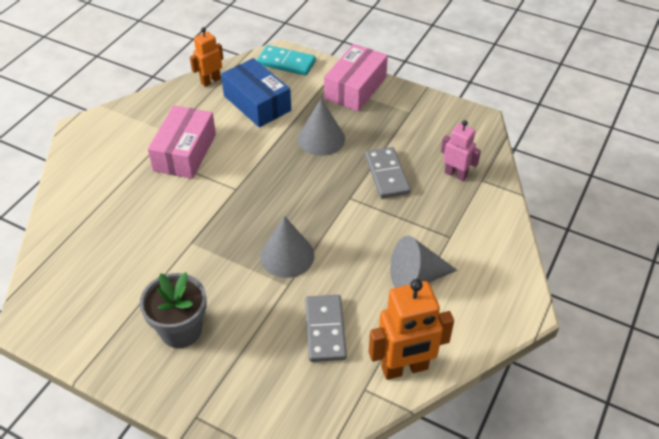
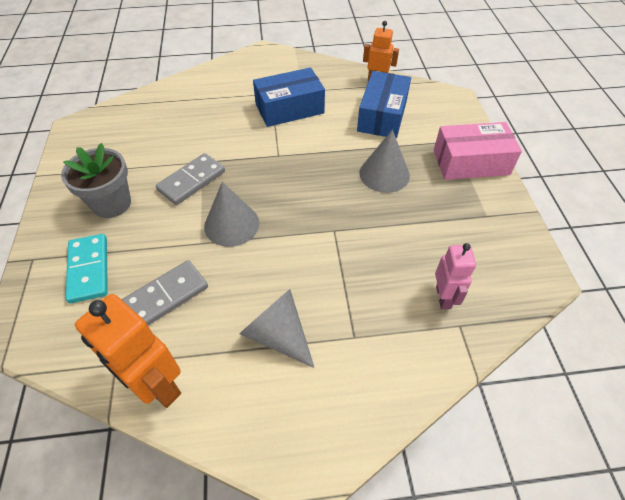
camera: 55 degrees right, 5 degrees up
(185, 152) = (289, 108): pink box -> blue box
(286, 63) = (447, 106): turquoise domino -> turquoise domino (89, 269)
(386, 175) = (387, 241): grey domino -> grey domino (191, 181)

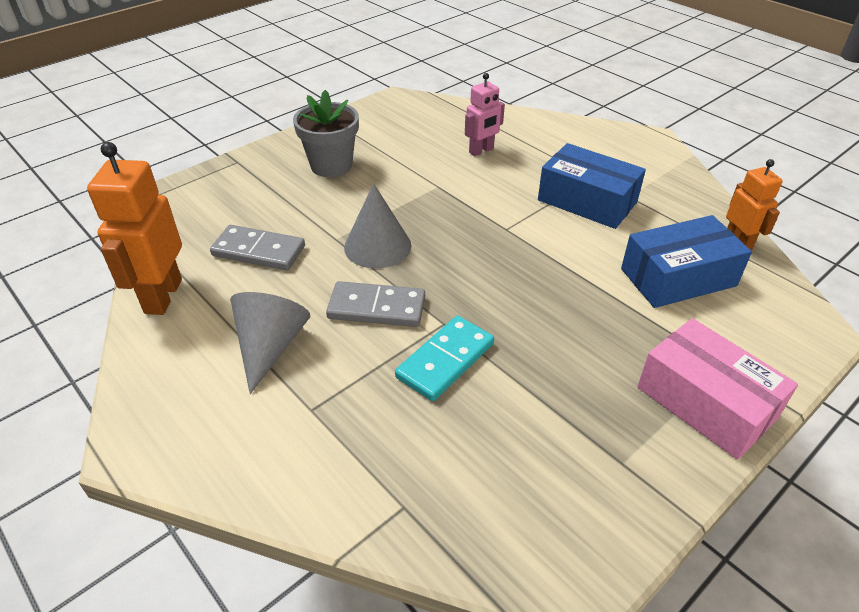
camera: 55 degrees right, 10 degrees down
(89, 269) = (250, 194): turquoise domino -> turquoise domino (445, 360)
(191, 181) = (406, 193): grey domino -> grey domino (377, 307)
(384, 174) = (578, 325): grey cone -> none
(443, 297) = (434, 470): pink robot -> pink robot (481, 151)

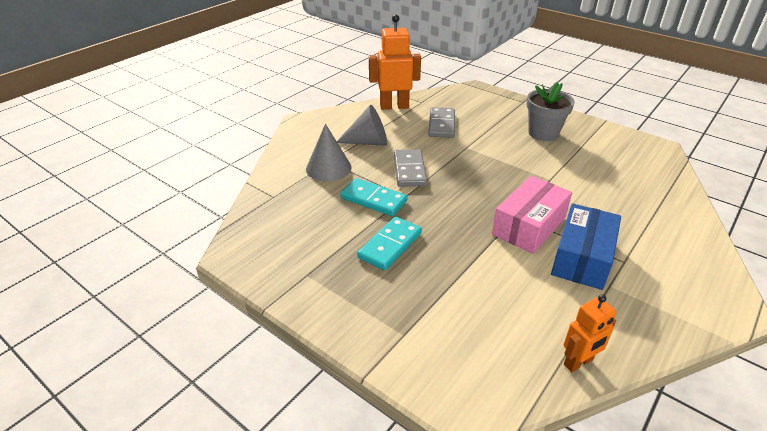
camera: 80 degrees right, 5 degrees down
(377, 246) = (466, 163): grey cone -> grey cone (328, 168)
(481, 151) = (616, 195): pink robot -> none
(558, 356) = (390, 245): none -> turquoise domino
(678, 277) = (502, 313): blue box -> none
(706, 402) = (363, 319): pink box -> pink box (529, 226)

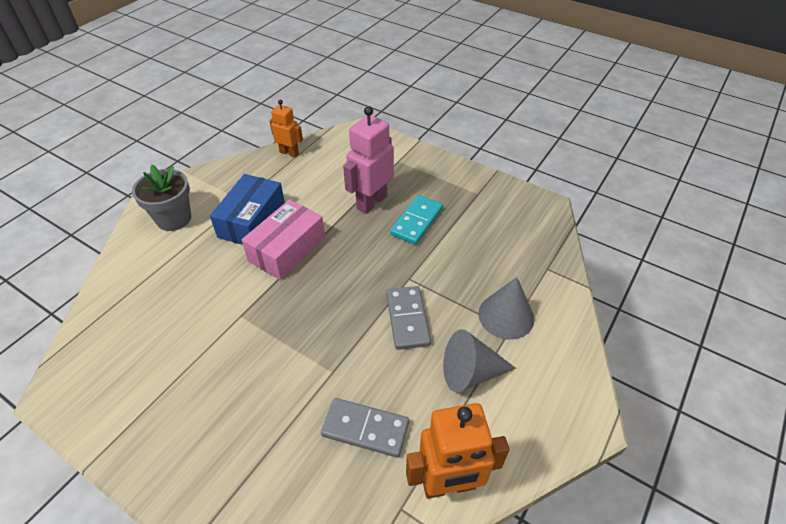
camera: 175 degrees right, 10 degrees up
(373, 199) = (441, 271): turquoise domino -> none
(441, 124) = (365, 428): grey domino -> grey domino turned 75 degrees counterclockwise
(442, 271) = (371, 202): none -> pink robot
(543, 133) = (210, 416): grey flower pot -> grey flower pot (174, 219)
(578, 362) = (289, 153): orange robot -> orange robot turned 60 degrees clockwise

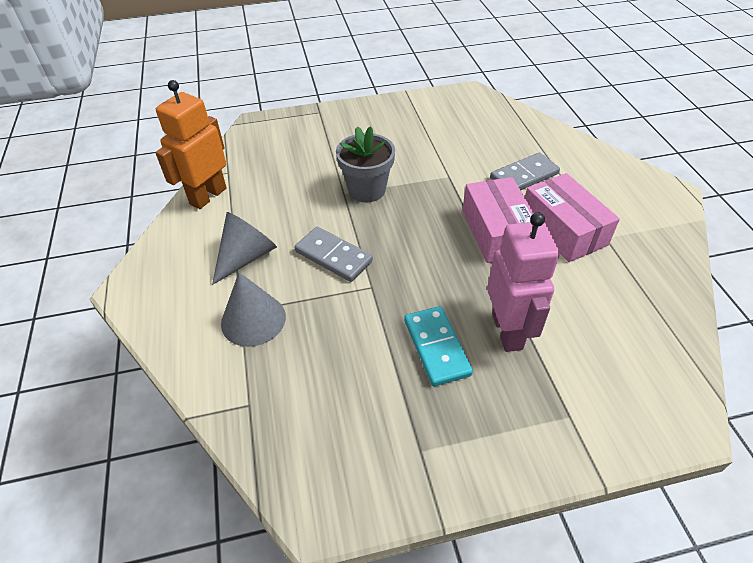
camera: 135 degrees right, 0 degrees up
(174, 219) = (612, 186): grey flower pot -> grey flower pot (367, 190)
(252, 221) = (563, 229): blue box -> pink box
(289, 153) = (676, 316): orange robot -> none
(365, 428) = (286, 185): grey domino -> grey domino (524, 176)

